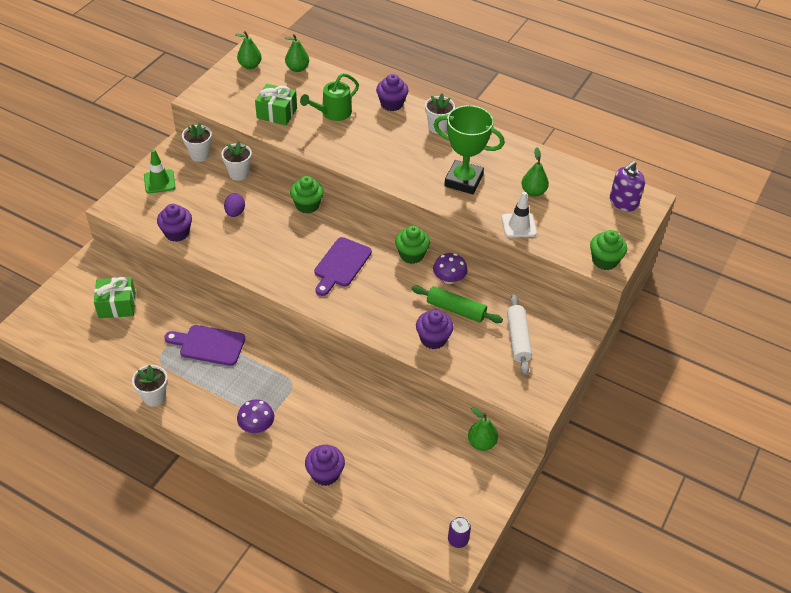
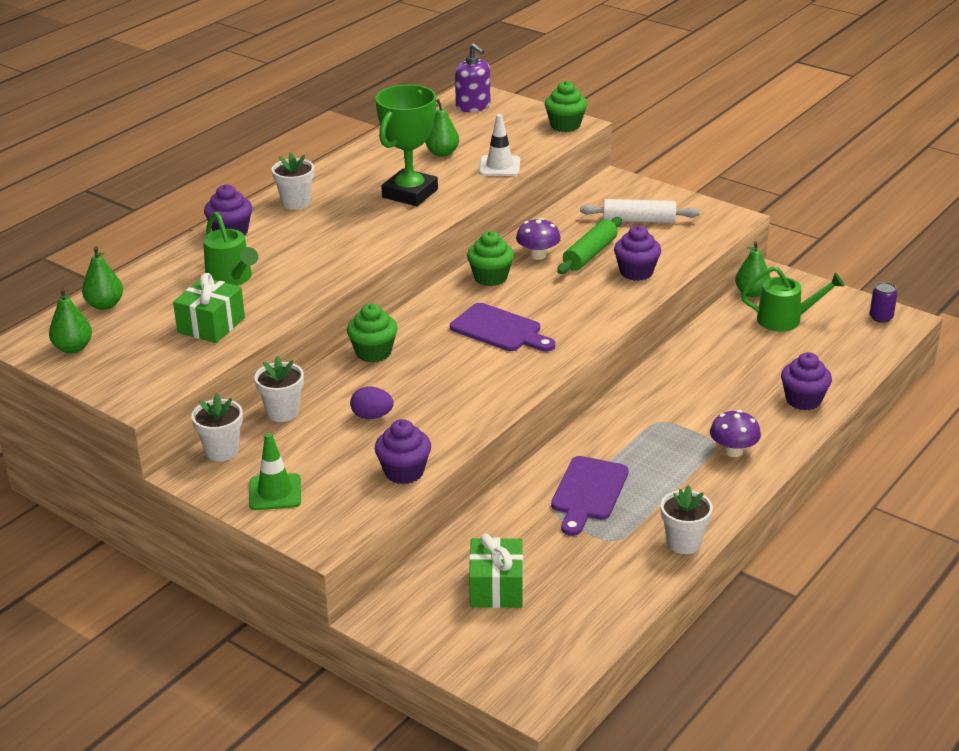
camera: 80 degrees left, 15 degrees down
(442, 466) = (786, 319): none -> green watering can

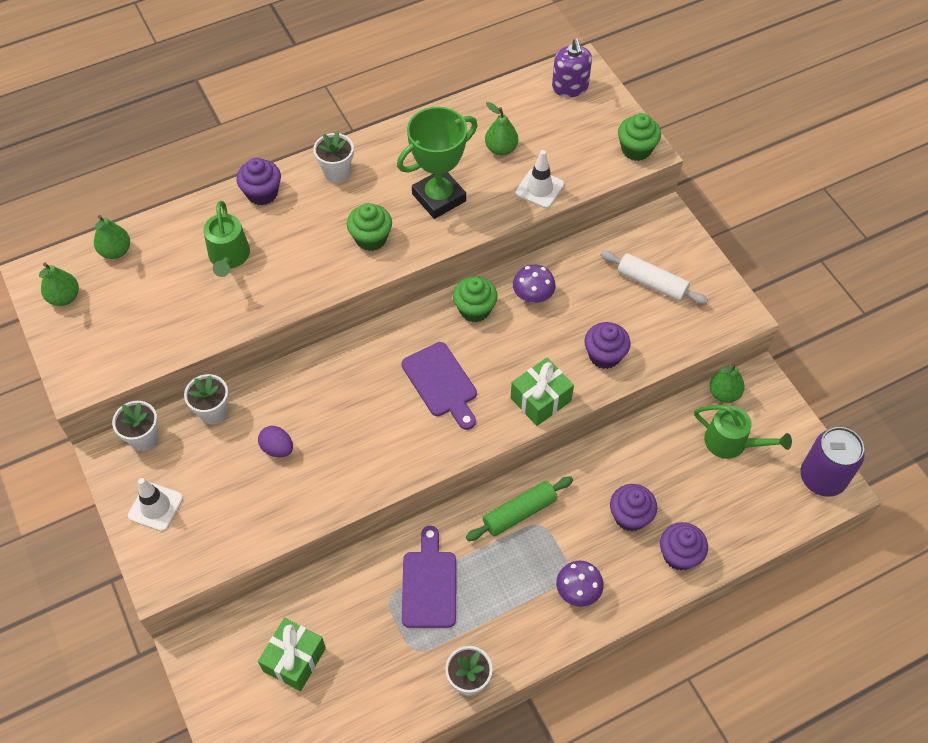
camera: 25 degrees right, 25 degrees up
(211, 325) = (180, 313): green gift -> green gift (540, 399)
(275, 492) = (155, 507): green traffic cone -> white traffic cone
(373, 352) = (323, 368): green cupcake -> green cupcake (371, 238)
(404, 472) = (263, 529): purple cupcake -> purple cupcake (630, 516)
(588, 492) = (429, 584): purple cutting board -> purple cutting board turned 135 degrees clockwise
(590, 254) = (579, 313): green rolling pin -> green rolling pin (519, 513)
(881, 317) = (822, 478): purple can -> purple can, size x2.03

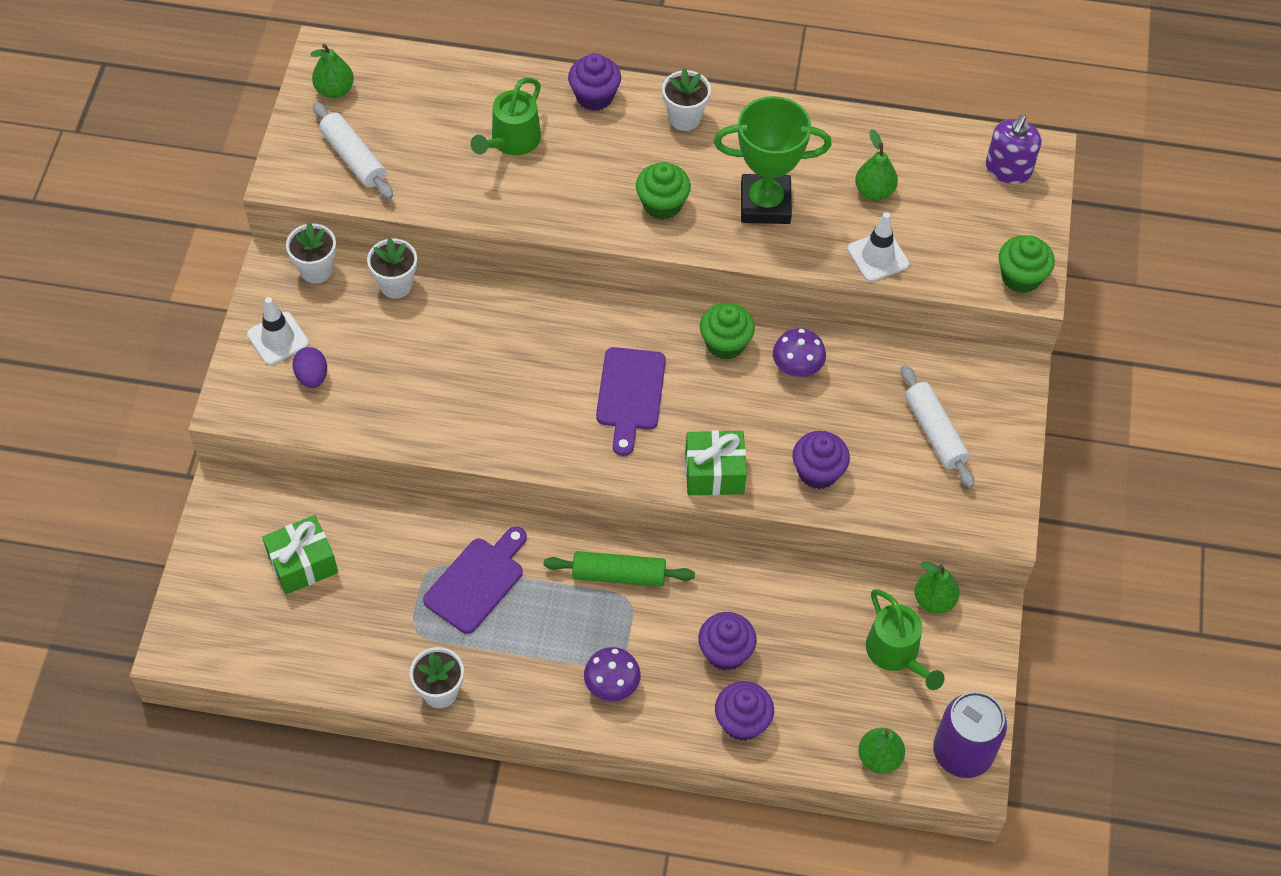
camera: 35 degrees right, 0 degrees up
(116, 251) = (414, 73): green pear -> green pear (879, 758)
(120, 337) = (353, 158): none -> white rolling pin
(277, 448) = (426, 356): purple egg -> purple egg (312, 376)

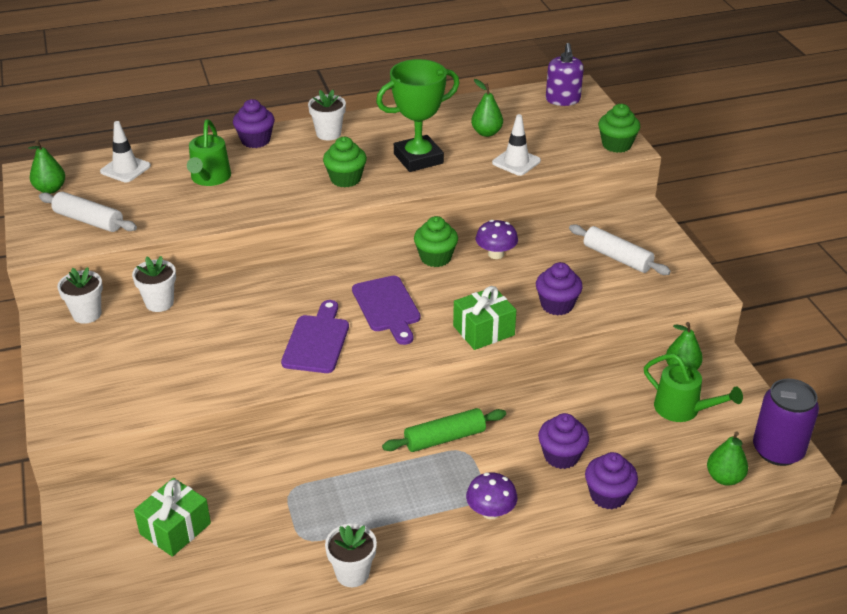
camera: 25 degrees left, 20 degrees down
(278, 339) = (77, 365): white traffic cone -> white traffic cone (125, 169)
(312, 376) = (121, 379): purple egg -> none
(477, 581) = (334, 485): purple cutting board -> purple cutting board (317, 341)

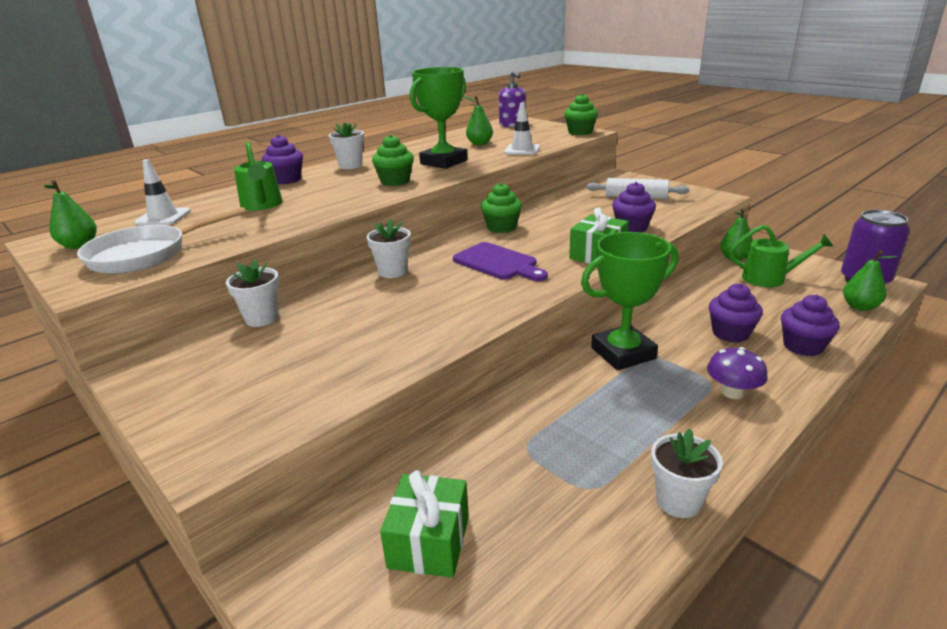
camera: 25 degrees left, 10 degrees down
(87, 314) = (178, 350): white flower pot -> white flower pot (393, 271)
(89, 220) = (145, 255): white rolling pin -> white pan
(317, 341) = (459, 300): purple cutting board -> none
(445, 438) = (623, 353): green rolling pin -> green trophy
(496, 254) = (546, 215): purple mushroom -> none

